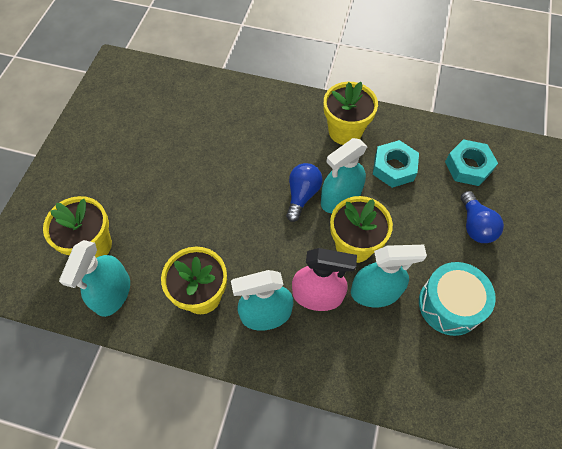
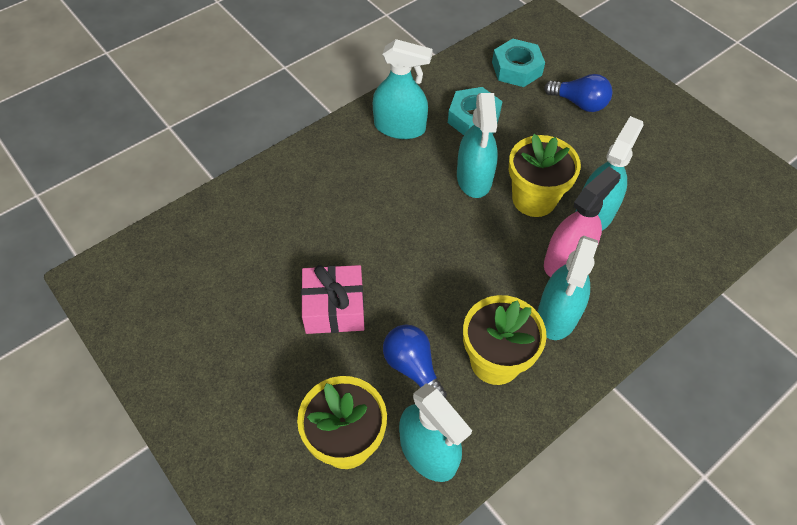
camera: 55 degrees left, 5 degrees down
(177, 184) = (334, 308): none -> pink gift
(302, 195) = (445, 205): blue light bulb -> blue light bulb (413, 367)
(345, 131) = (400, 127): yellow flower pot -> turquoise spray bottle
(450, 304) = (643, 169): turquoise drum -> none

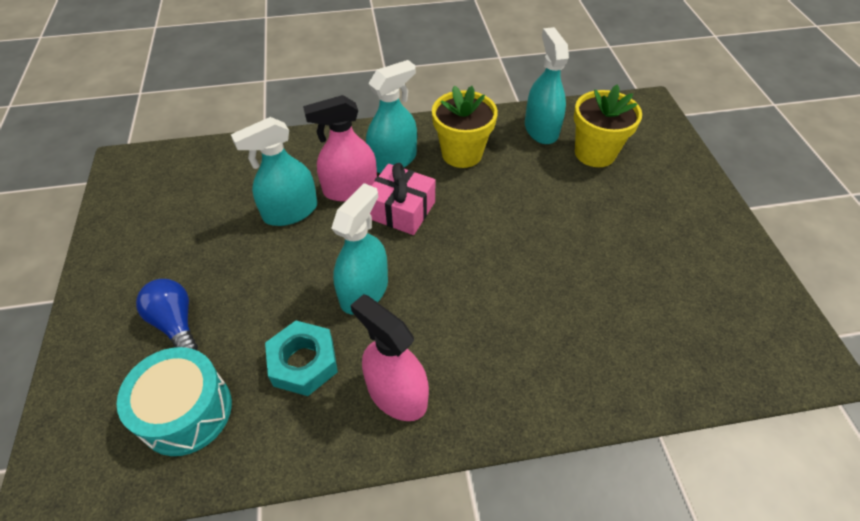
camera: 150 degrees left, 5 degrees down
(334, 308) = (568, 234): pink gift -> pink gift (401, 210)
(400, 127) = (396, 394): turquoise spray bottle -> pink spray bottle
(413, 367) = (525, 172): blue light bulb -> none
(516, 69) = (186, 411): turquoise nut -> turquoise drum
(534, 199) = (328, 246): yellow flower pot -> none

